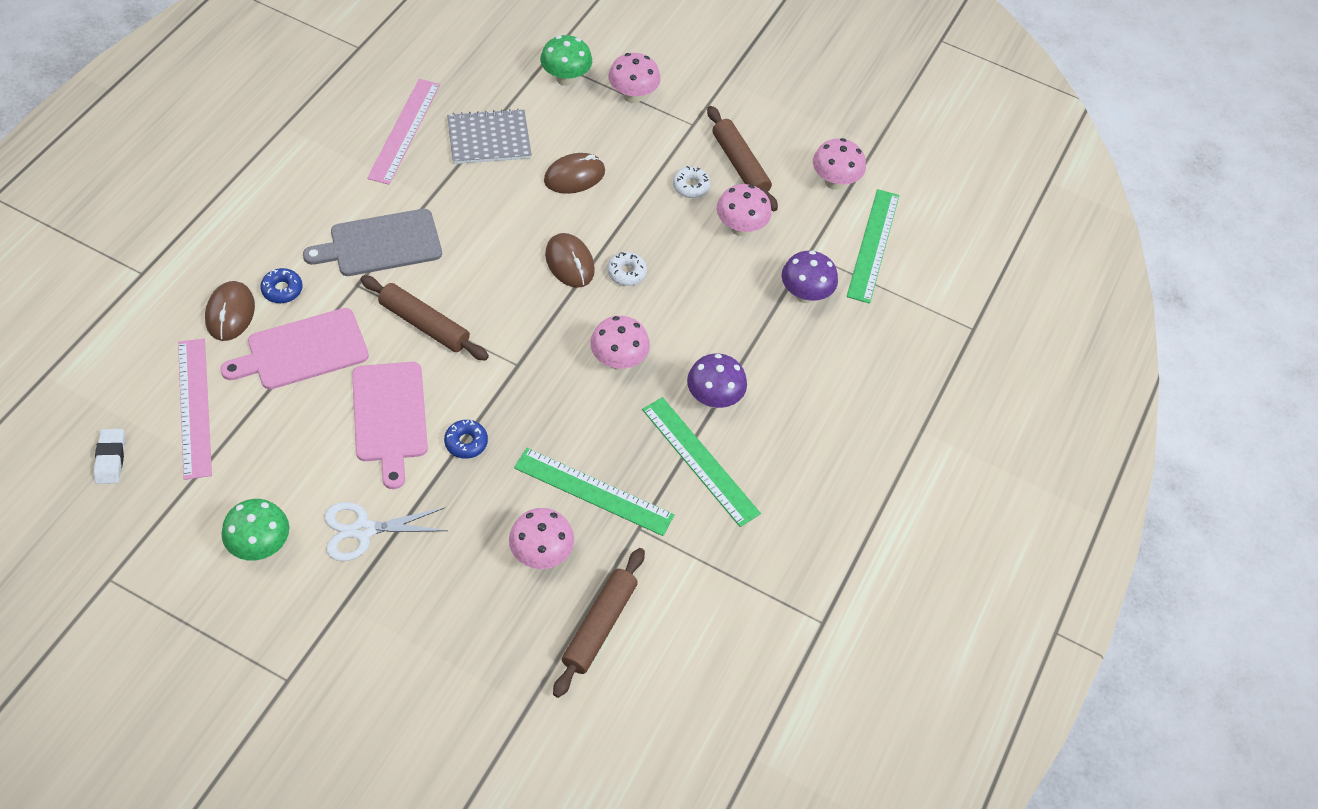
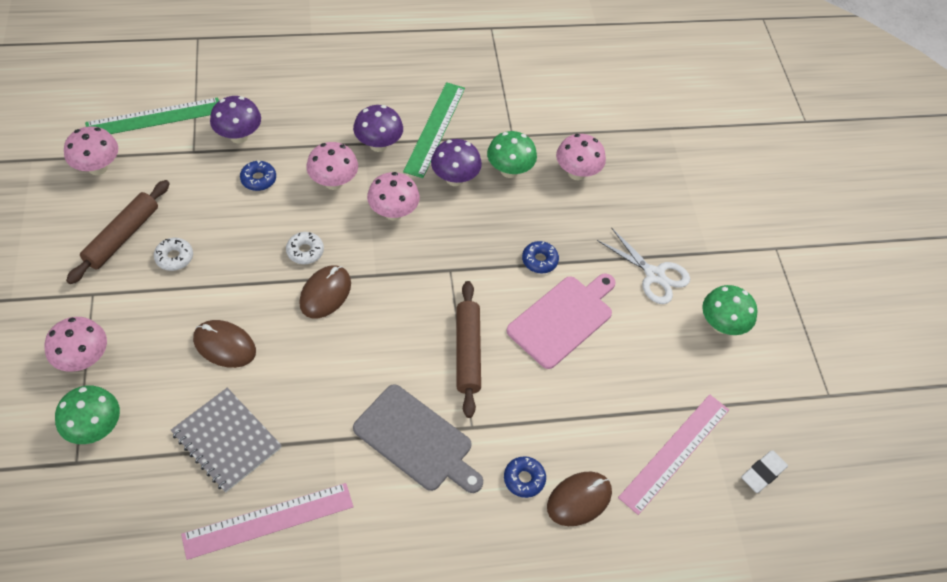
camera: 125 degrees left, 0 degrees up
(303, 351) = (563, 417): pink cutting board -> none
(593, 492) = (509, 170): green ruler -> green mushroom
(599, 626) = (592, 121): brown rolling pin -> none
(620, 436) = (454, 179): none -> purple mushroom
(738, 282) = (258, 179): none -> blue donut
(740, 228) = (198, 203): pink mushroom -> pink mushroom (333, 182)

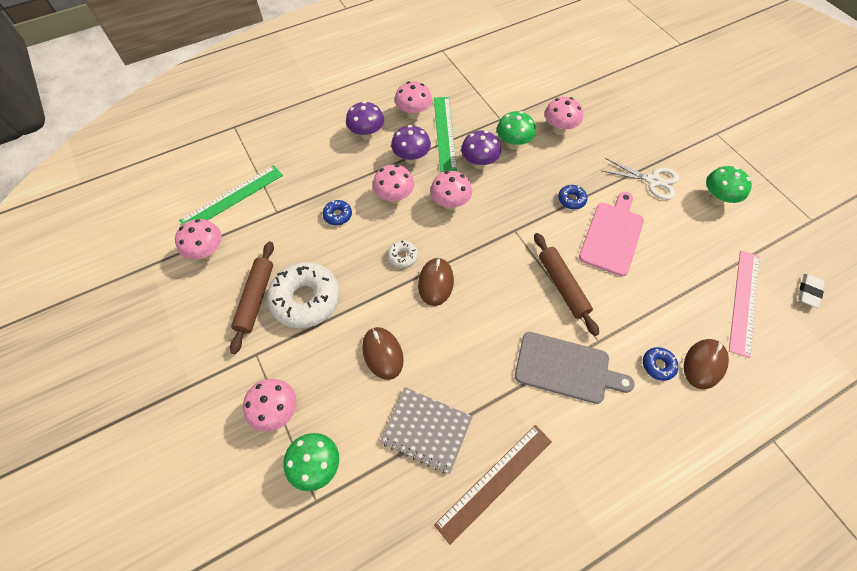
camera: 15 degrees left, 5 degrees up
(174, 257) = (306, 299): white donut -> white donut, size x2.21
(224, 345) = (382, 353): brown mouse -> brown mouse turned 60 degrees clockwise
(239, 136) = (305, 188): purple mushroom -> purple mushroom (367, 134)
(268, 521) = (495, 482): pink ruler -> brown ruler
(411, 94) = (413, 114): none -> pink mushroom

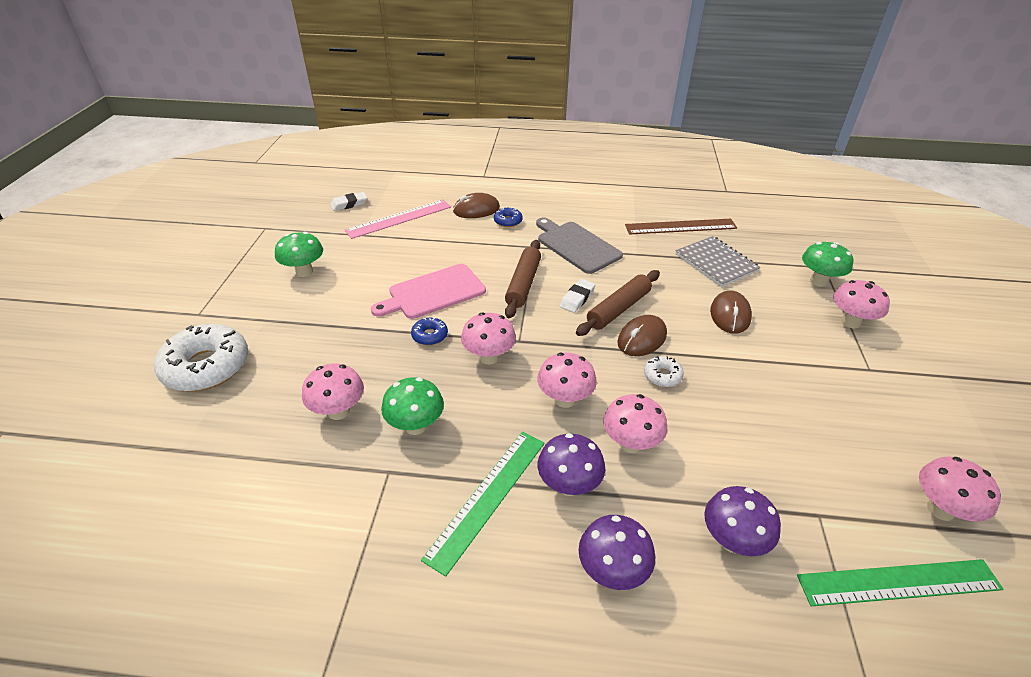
camera: 145 degrees left, 20 degrees down
(256, 299) = (865, 418): brown rolling pin -> brown rolling pin (618, 309)
(306, 299) = (799, 389): white donut -> white donut (206, 367)
(338, 215) = (723, 461): blue donut -> none
(413, 114) = (505, 564): pink mushroom -> pink mushroom (489, 357)
(479, 163) = (484, 426): purple mushroom -> purple mushroom (732, 541)
(510, 296) = (577, 298): none -> white eraser
(653, 181) = (330, 310): white scissors -> none

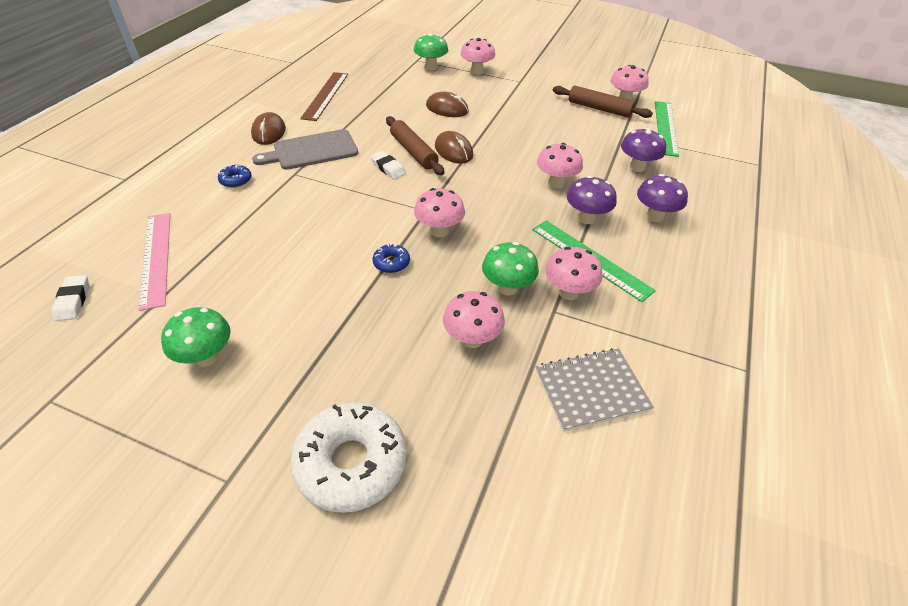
camera: 75 degrees left, 5 degrees up
(433, 293) = (325, 251): pink cutting board -> none
(476, 209) = (193, 197): brown mouse -> brown mouse (269, 132)
(523, 284) = (348, 192): brown rolling pin -> brown rolling pin (599, 109)
(565, 399) = (504, 201): pink mushroom -> pink mushroom (568, 292)
(662, 376) = (496, 153): white donut -> none
(716, 263) = (384, 95): grey notebook -> grey notebook (591, 390)

